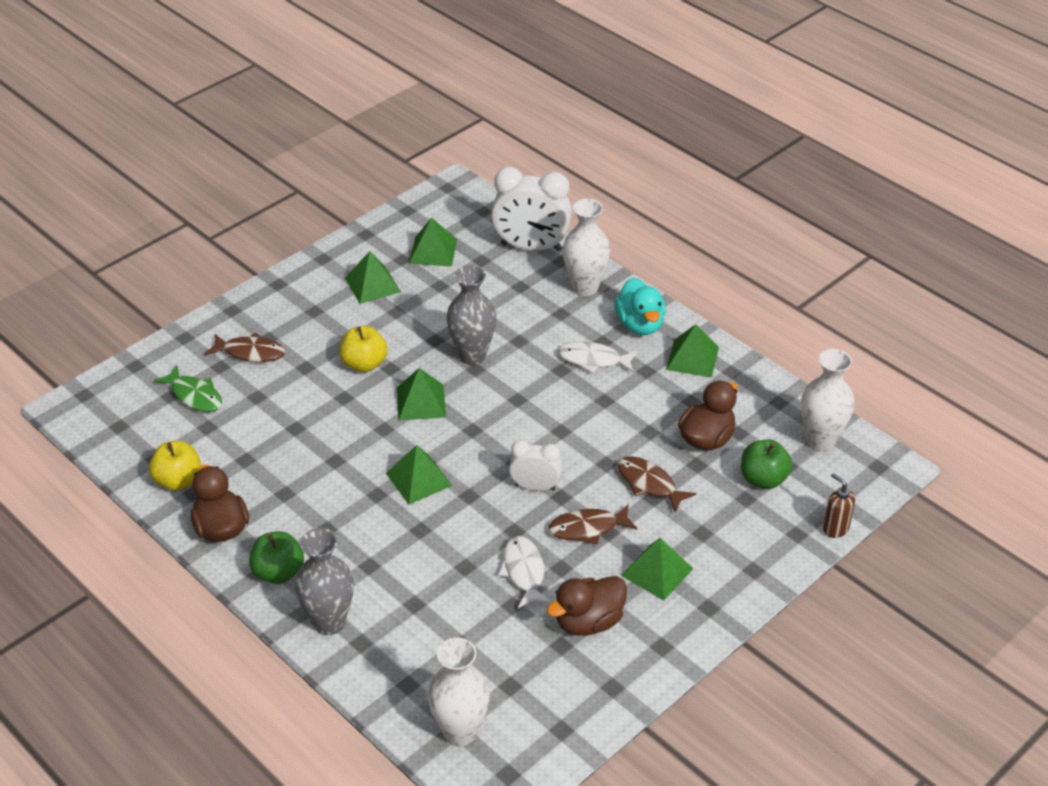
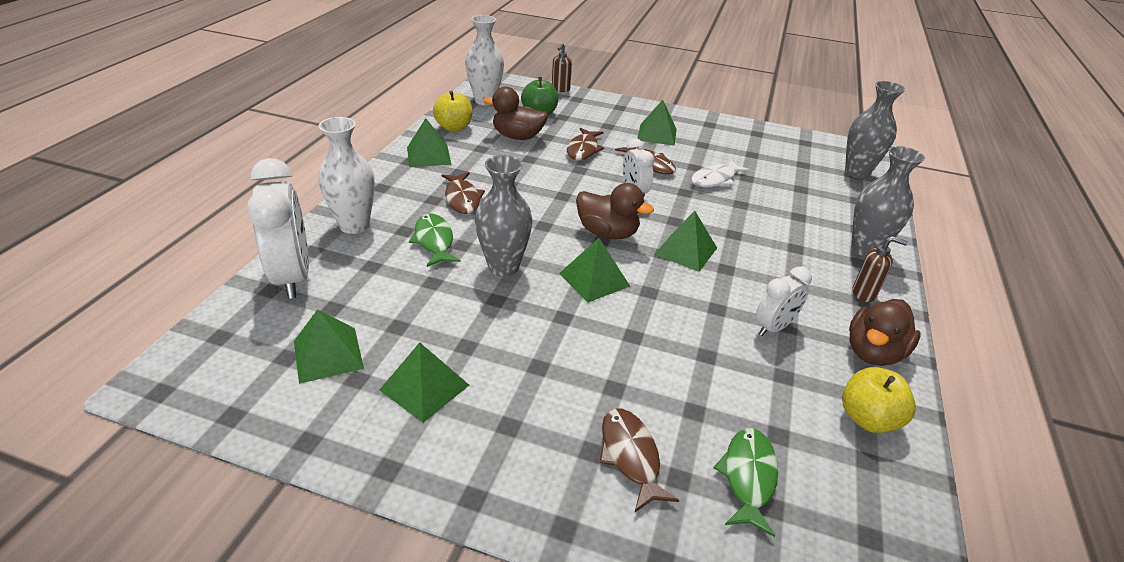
camera: 120 degrees left, 5 degrees down
(278, 572) = (864, 294): green apple -> brown soap dispenser
(290, 483) = (774, 327): none -> white clock
(364, 364) = (572, 339): yellow apple -> yellow apple (454, 127)
(460, 732) = (856, 173): white vase -> grey vase
(534, 326) = (434, 241): none -> green fish
(588, 622) = (723, 149): brown duck -> brown duck (607, 233)
(593, 360) = (462, 199): white fish -> brown fish
(640, 324) = (398, 186): turquoise duck -> none

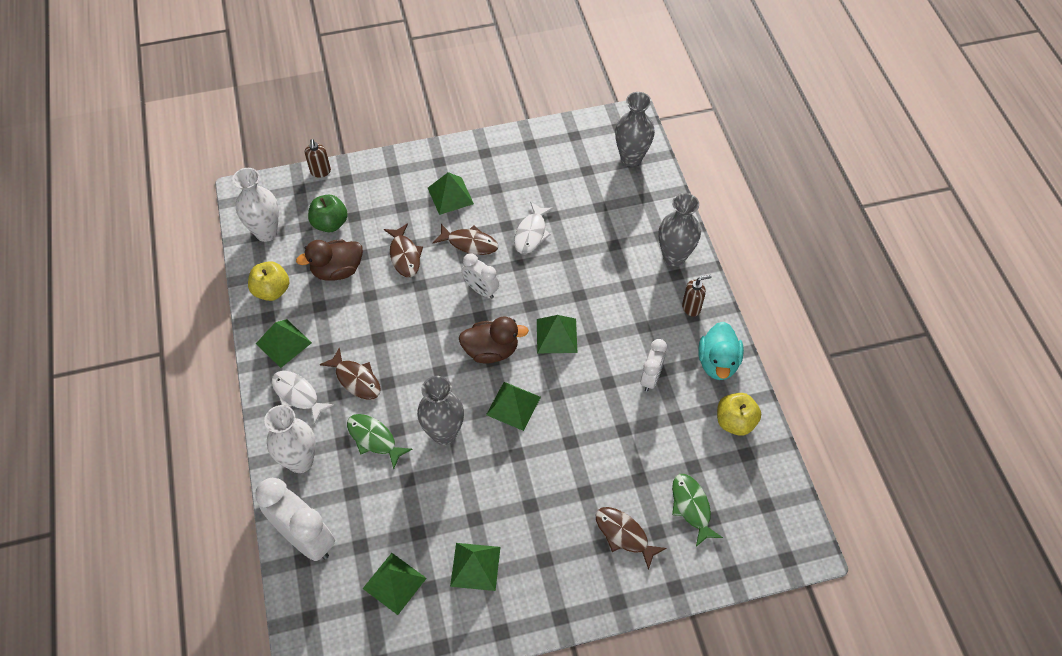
camera: 30 degrees left, 20 degrees up
(403, 187) = (297, 395): none -> white fish
(873, 352) = (717, 363): brown duck -> turquoise duck

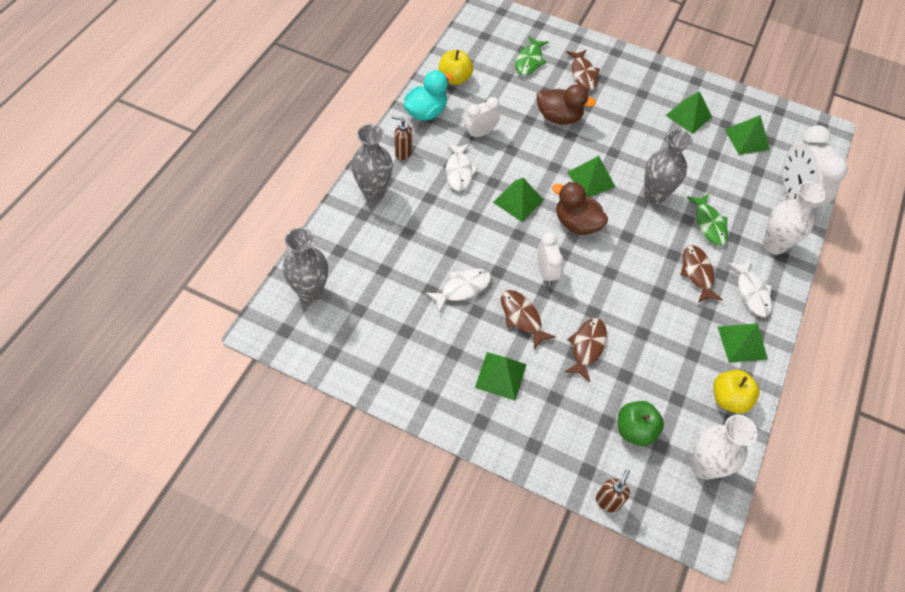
camera: 145 degrees left, 0 degrees up
(337, 270) = (657, 376): brown duck -> brown duck (559, 117)
(630, 326) = (459, 171): none -> white fish

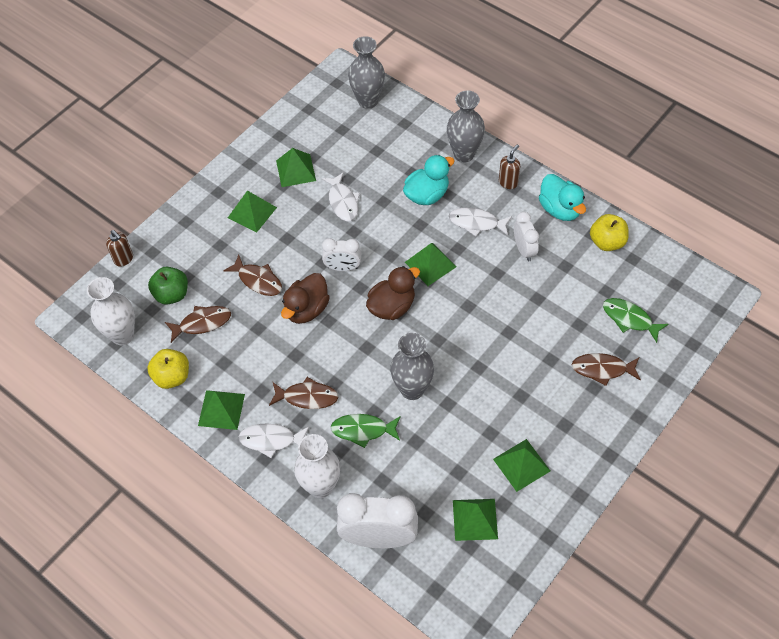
camera: 110 degrees right, 0 degrees up
(434, 216) = (427, 195): none -> turquoise duck
(522, 317) = (301, 239): brown fish -> brown fish (202, 323)
(559, 117) = (537, 327): brown duck -> brown duck (306, 309)
(591, 179) = (445, 335): green pyramid -> green pyramid (296, 170)

